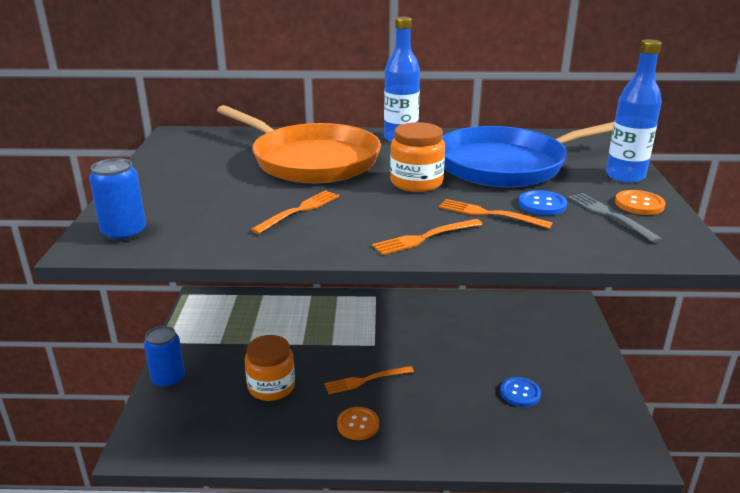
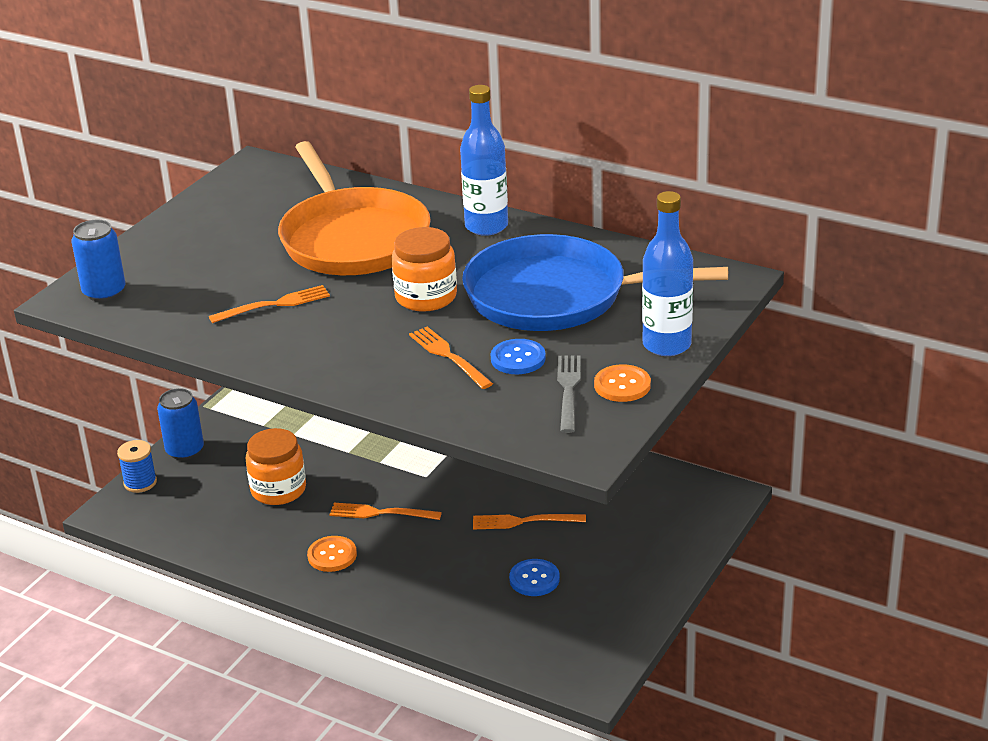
camera: 30 degrees right, 5 degrees up
(146, 416) = (140, 483): none -> blue spool
(424, 238) = (352, 367): orange fork -> orange fork (523, 521)

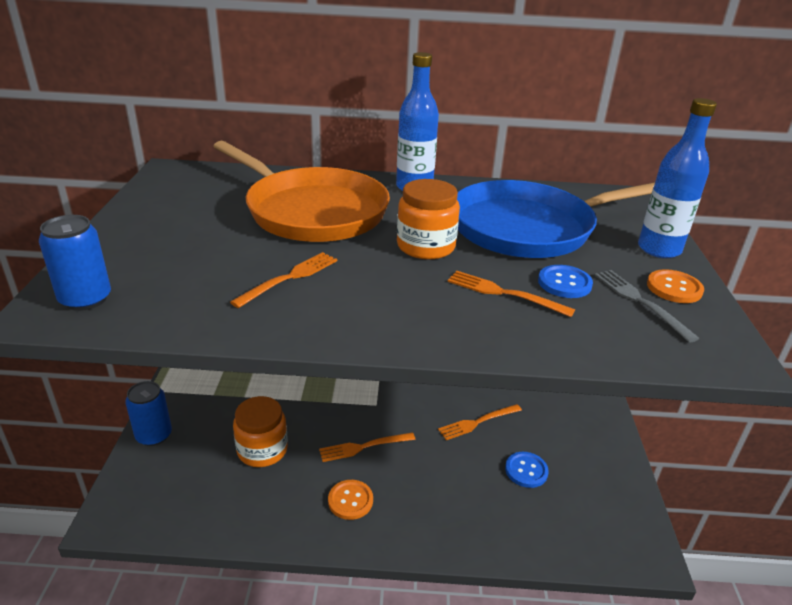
camera: 30 degrees left, 0 degrees up
(140, 483) = (125, 479): blue spool -> none

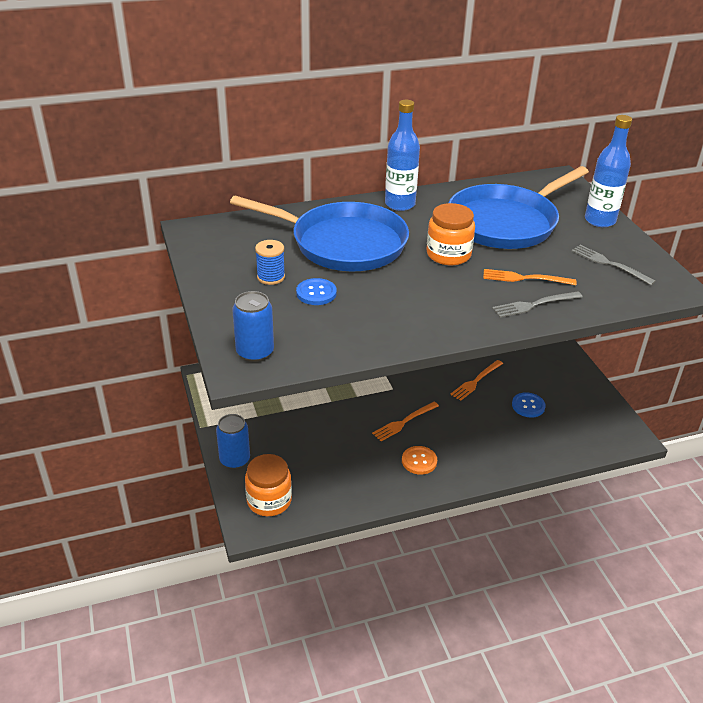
camera: 20 degrees left, 5 degrees up
(197, 227) = (271, 277): none -> blue spool
(262, 450) = (329, 446): orange jar -> orange jar (269, 500)
(290, 277) = (378, 301): orange fork -> none
(312, 211) = (343, 243): orange pan -> blue pan
(490, 328) = (533, 305): none -> grey fork
(564, 283) = (557, 261): blue button -> blue button (316, 293)
(674, 288) = (624, 249): orange button -> none

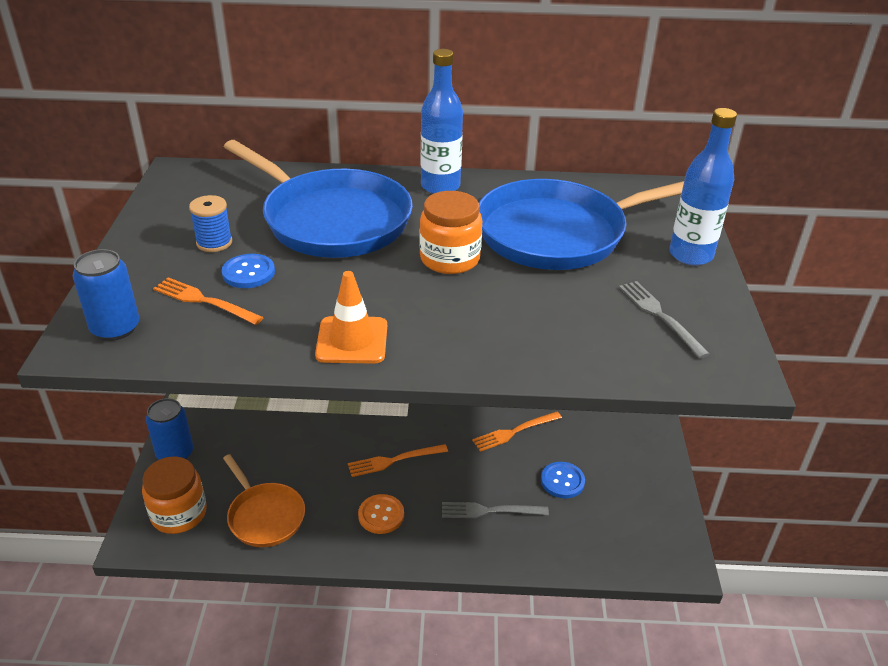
camera: 20 degrees right, 0 degrees up
(335, 484) = (265, 516): none -> orange pan
(429, 323) = (352, 340): none -> orange traffic cone
(524, 278) = (524, 310): orange fork -> orange fork (203, 301)
(533, 305) = (509, 348): grey fork -> grey fork (489, 511)

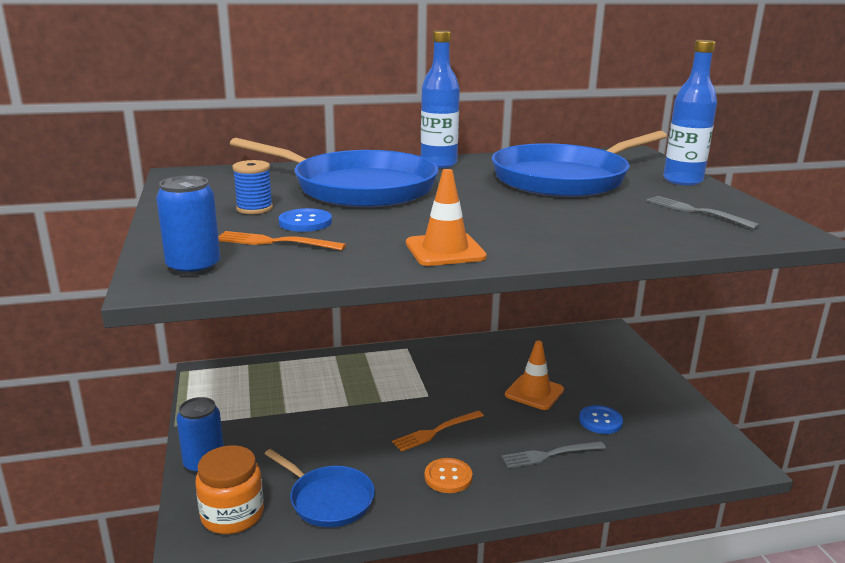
camera: 15 degrees left, 15 degrees down
(265, 516) = (328, 500): orange pan -> blue pan
(450, 259) = (487, 199): orange jar -> none
(513, 432) = (534, 392): orange fork -> orange traffic cone

